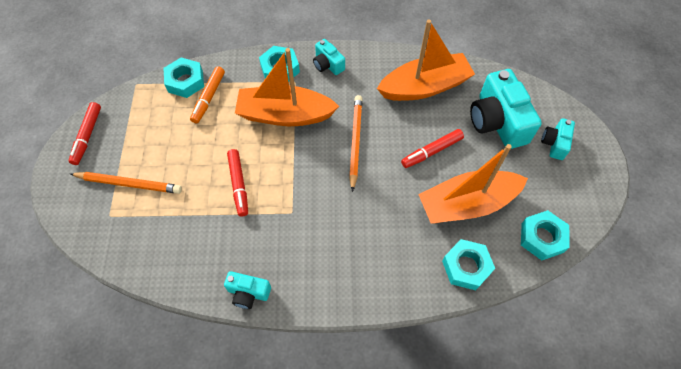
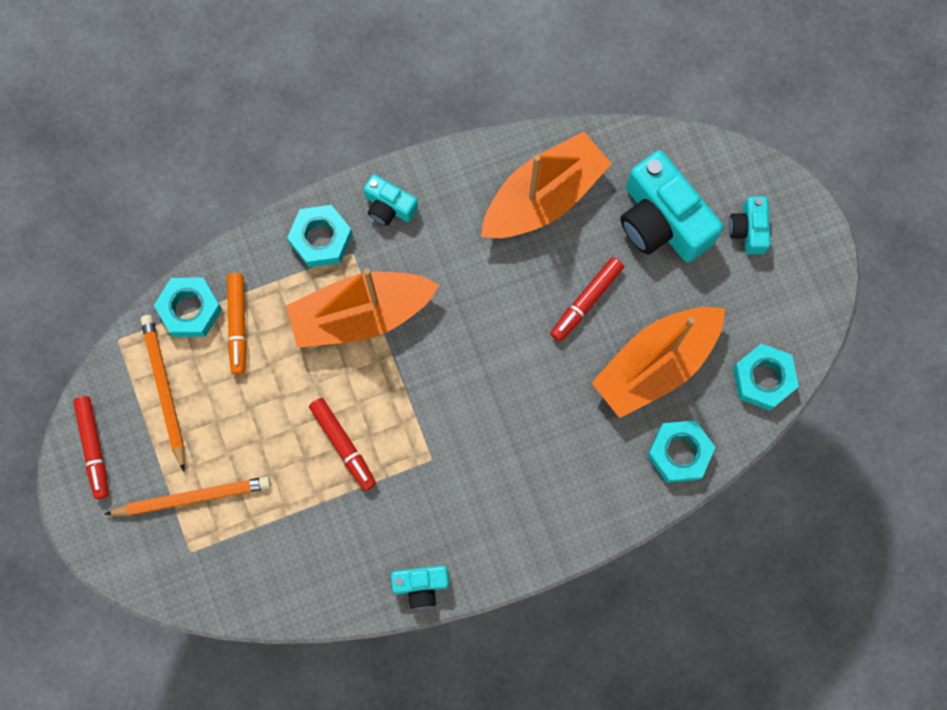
camera: 20 degrees left, 15 degrees up
(355, 141) = (476, 322): orange pencil -> orange pencil (164, 390)

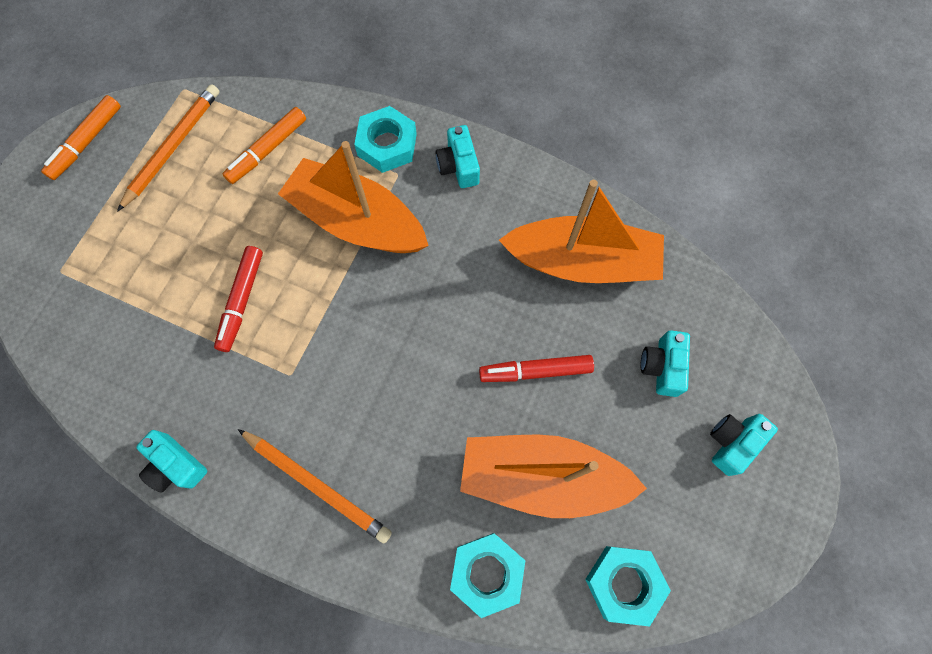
camera: 45 degrees right, 5 degrees down
(94, 448) = (87, 142): red marker -> orange marker
(190, 309) = (249, 111): turquoise nut -> none
(192, 497) = (105, 236): orange pencil -> orange pencil (317, 485)
(662, 221) = (662, 367): turquoise camera -> turquoise camera, size x0.52

